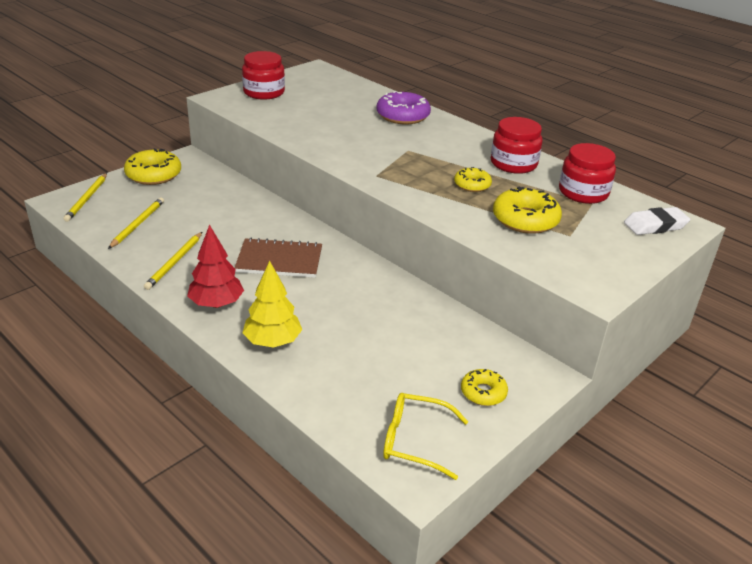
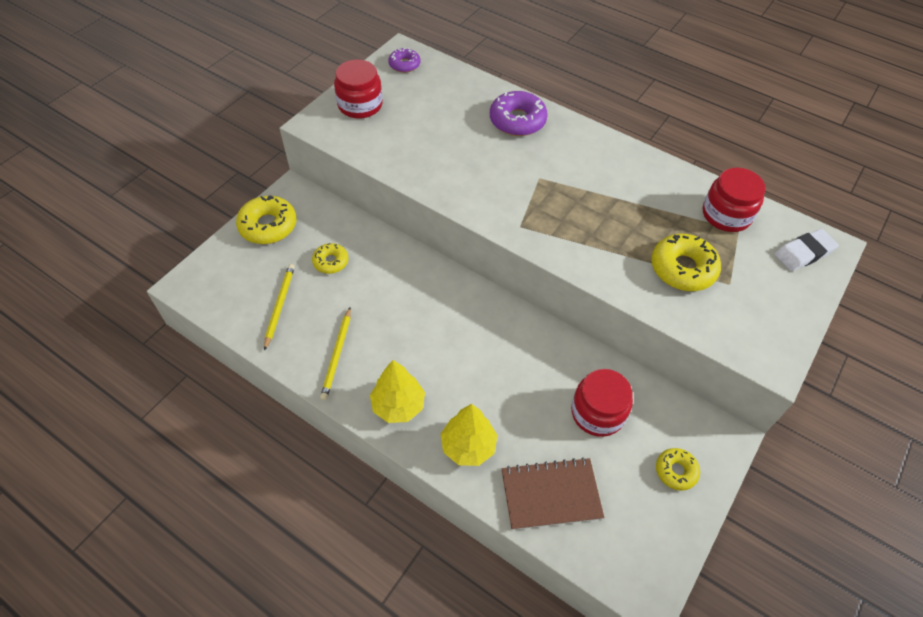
camera: 10 degrees left, 20 degrees up
(87, 199) = (212, 277): yellow pencil -> none
(216, 304) = (398, 405): red tree -> yellow tree
(279, 260) = (438, 331): brown notebook -> brown notebook (551, 494)
(315, 75) = (404, 65): none -> purple donut
(414, 441) = (632, 545): yellow glasses -> none
(472, 185) = (618, 223): yellow donut -> yellow donut (331, 262)
(513, 164) = (649, 181): red jar -> red jar (597, 413)

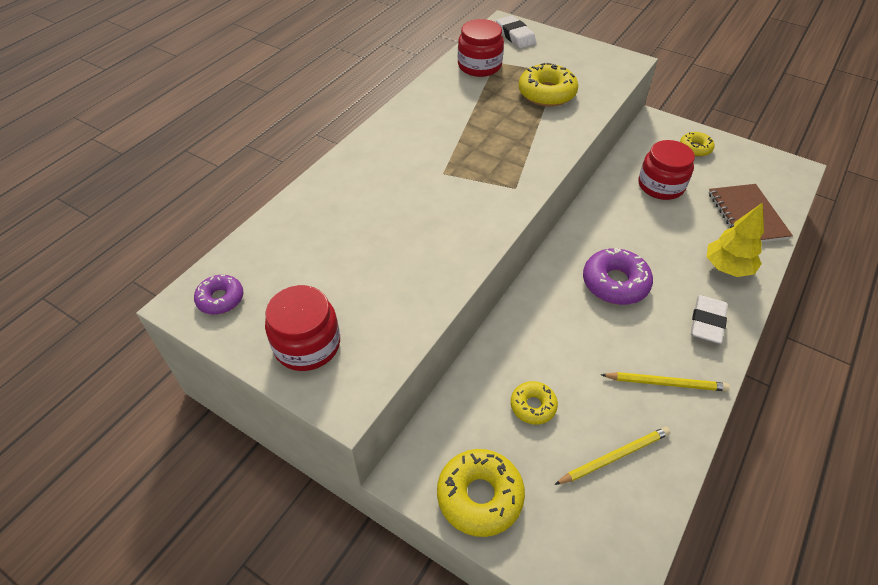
camera: 90 degrees left, 5 degrees down
(279, 306) = (614, 456): yellow pencil -> yellow pencil turned 150 degrees clockwise
(398, 405) = (707, 322): yellow tree -> white eraser
(517, 121) = (350, 188): purple donut -> purple donut (615, 283)

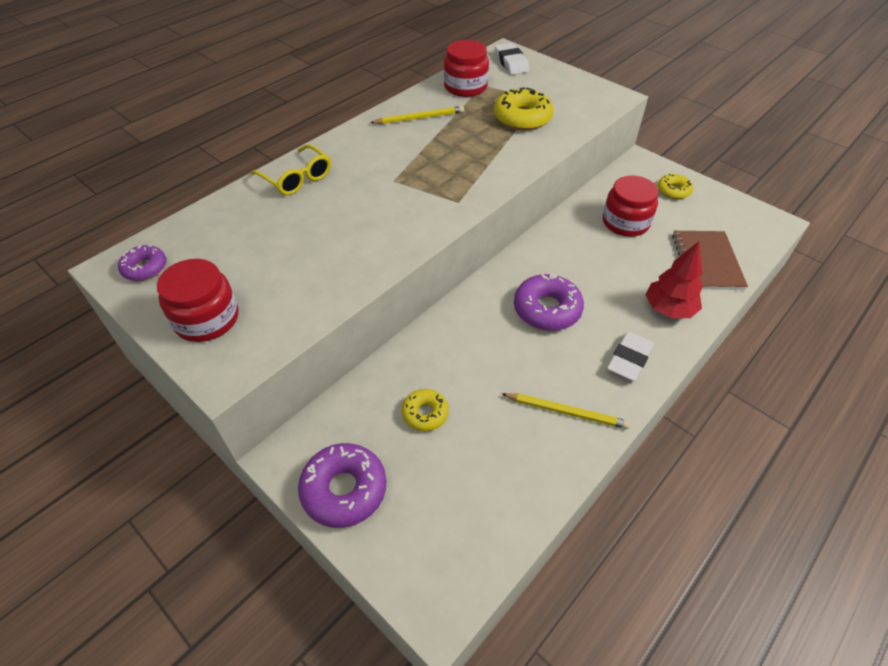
camera: 10 degrees right, 0 degrees up
(344, 182) = (297, 178): none -> yellow glasses
(480, 496) = (344, 490): yellow donut -> purple donut
(614, 456) = (490, 474): yellow pencil -> yellow pencil (419, 118)
(727, 267) = (668, 309): yellow tree -> red tree

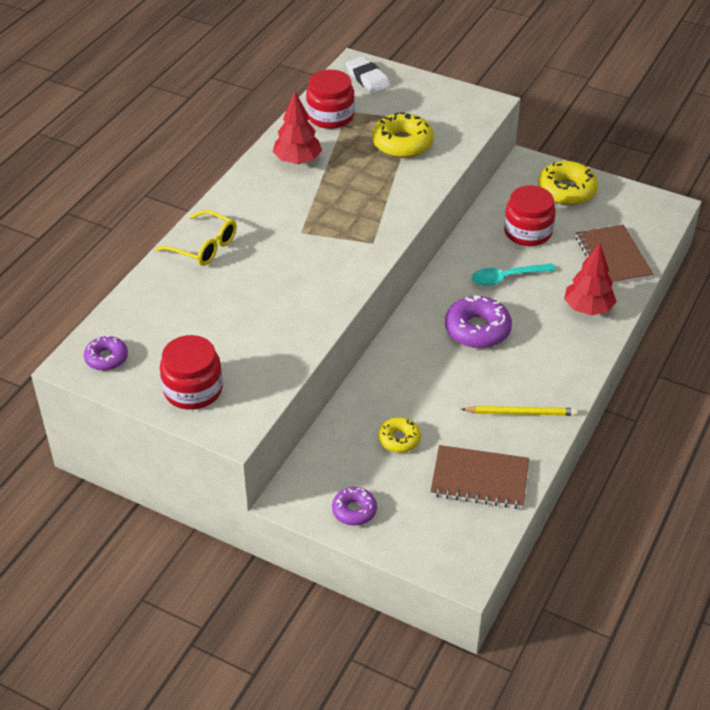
camera: 15 degrees left, 5 degrees down
(344, 490) = (354, 510): purple donut -> purple donut, size x0.59
(419, 118) = (297, 160): yellow pencil -> red tree
(496, 484) = (479, 479): none -> brown notebook
(592, 262) = (506, 278): none -> turquoise spoon
(629, 359) = (563, 359): white eraser -> none
(673, 191) = (566, 190): yellow donut -> yellow donut, size x1.69

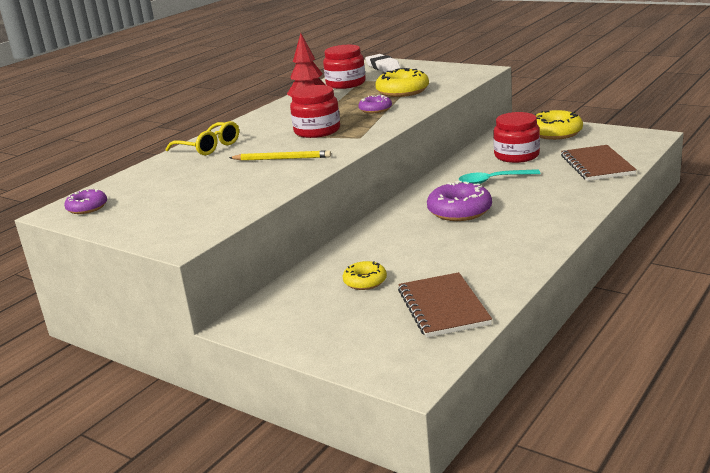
camera: 10 degrees right, 20 degrees down
(193, 390) = (155, 222): red jar -> red jar (317, 131)
(354, 510) = (303, 332): purple donut -> purple donut (375, 109)
(479, 479) = (443, 307): brown notebook -> brown notebook turned 60 degrees clockwise
(521, 413) = (495, 260): yellow pencil -> yellow pencil (282, 159)
(588, 308) = (570, 194): red tree -> none

